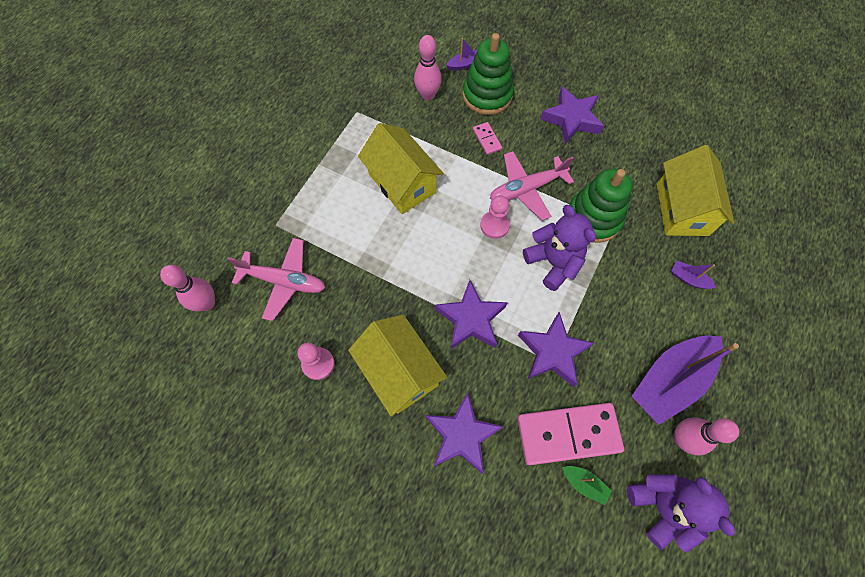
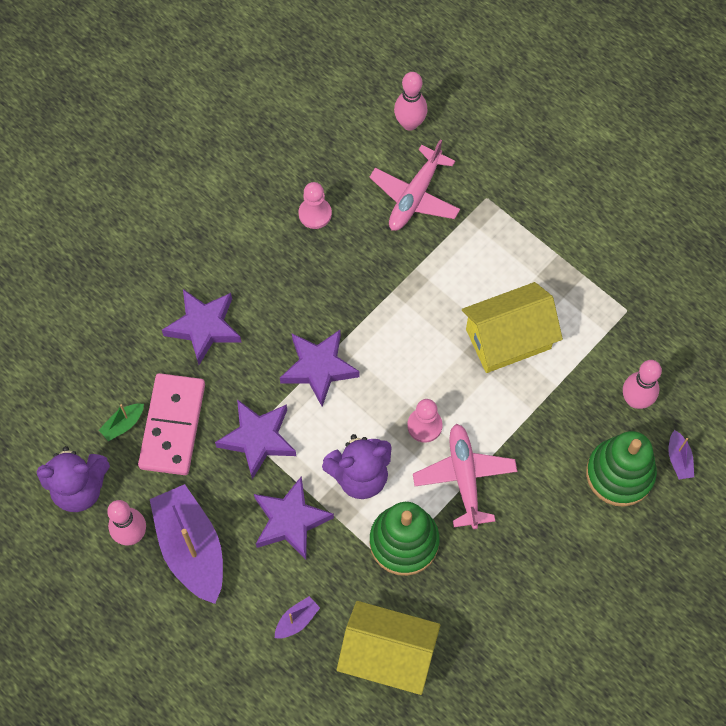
camera: 105 degrees right, 0 degrees up
(399, 371) = (284, 286): yellow house -> none
(487, 139) = (549, 453): pink domino -> none
(571, 119) = (556, 569): purple star -> purple star (290, 521)

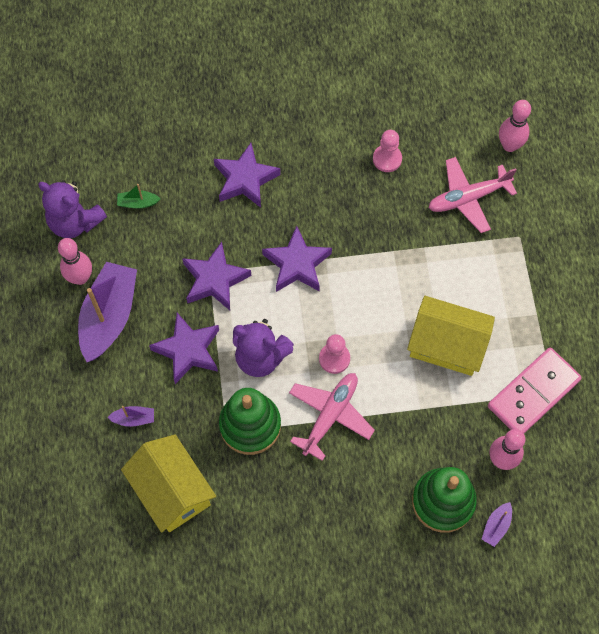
camera: 40 degrees right, 0 degrees up
(172, 425) = (168, 228): pink domino -> pink domino (533, 393)

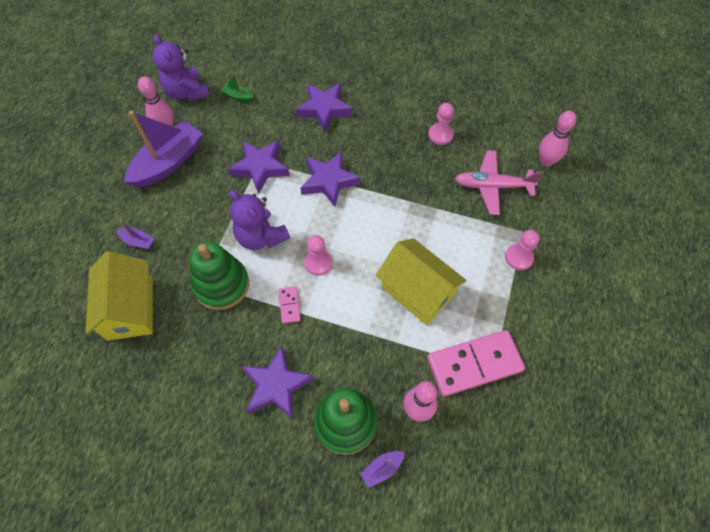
camera: 25 degrees right, 5 degrees down
(188, 350) = (209, 209): purple star -> purple star (276, 386)
(330, 415) = (289, 305): pink plane -> pink domino
(528, 266) = (519, 257): none -> pink pawn

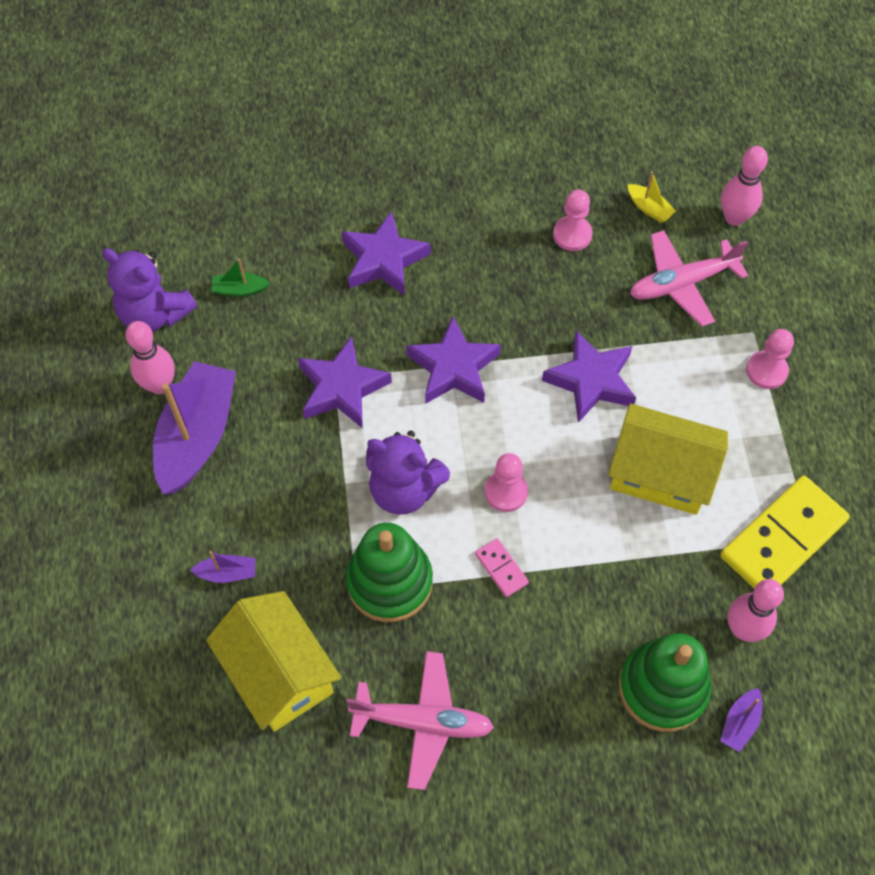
camera: 25 degrees left, 0 degrees up
(191, 374) = (423, 722): none -> pink plane
(276, 386) = (546, 683): purple star -> purple star (591, 381)
(474, 364) = (782, 538): pink domino -> yellow domino
(495, 137) = (649, 208): none -> yellow boat

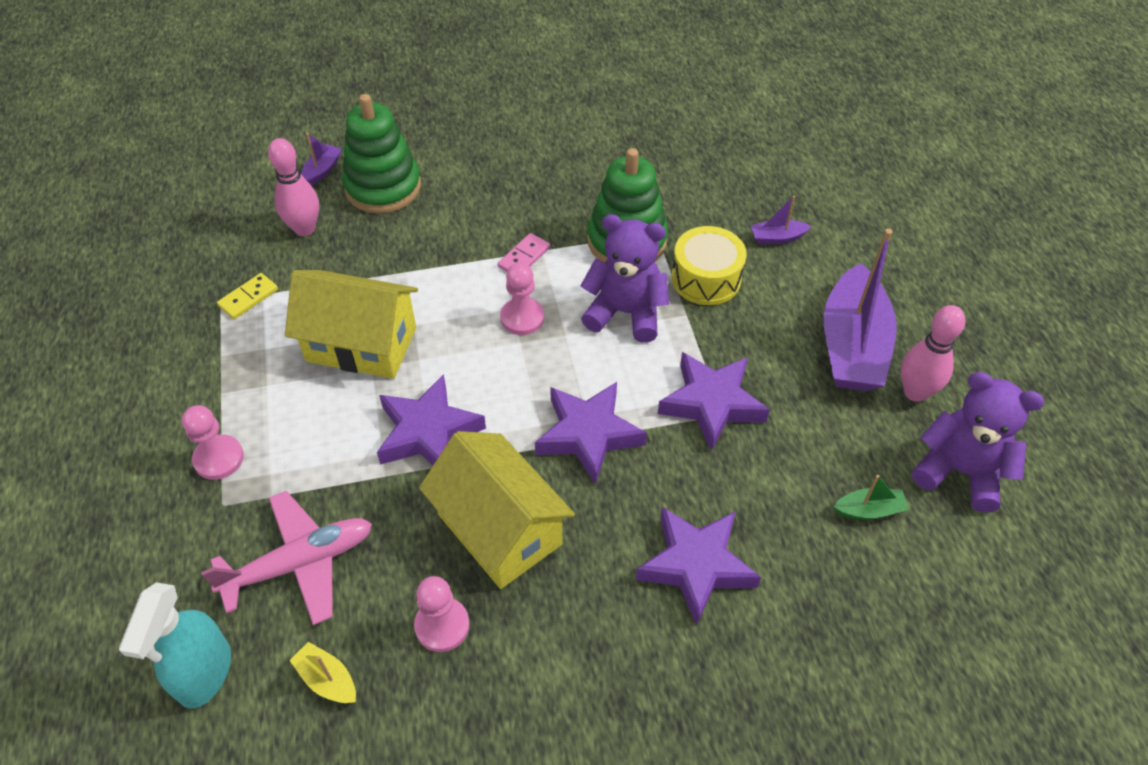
camera: 175 degrees right, 10 degrees down
(279, 673) = (708, 176): yellow house -> yellow house (499, 529)
(316, 525) = (706, 278): none -> yellow drum
(423, 722) = (583, 156): pink plane -> none
(501, 568) = (524, 257): pink domino -> pink domino turned 75 degrees clockwise
(734, 218) = (204, 673): pink bowling pin -> turquoise spray bottle
(782, 538) = (248, 298): yellow domino -> yellow domino, size x0.44

